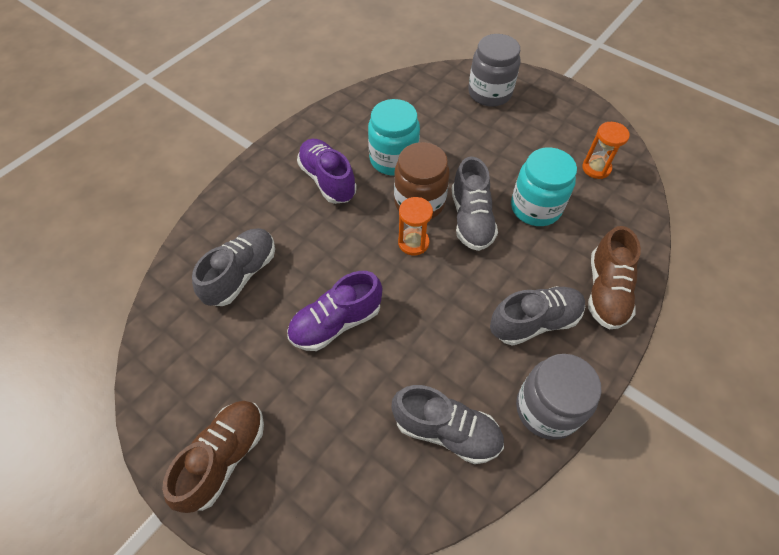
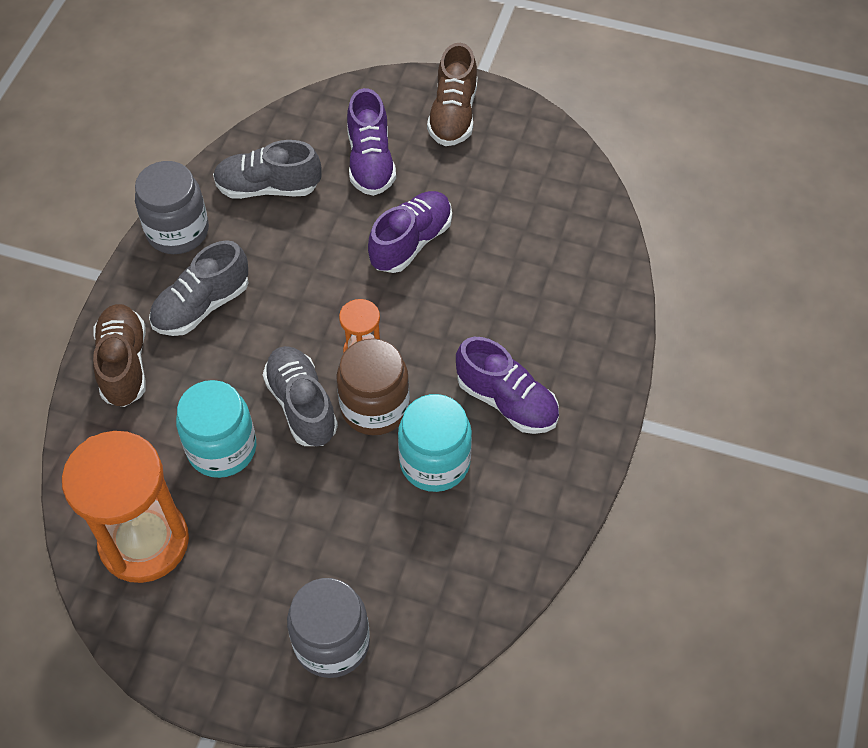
camera: 160 degrees right, 0 degrees up
(241, 274) = (538, 257): grey shoe -> none
(334, 426) = (370, 161): none -> purple shoe
(596, 168) = (144, 542): orange hourglass -> orange hourglass, size x2.11

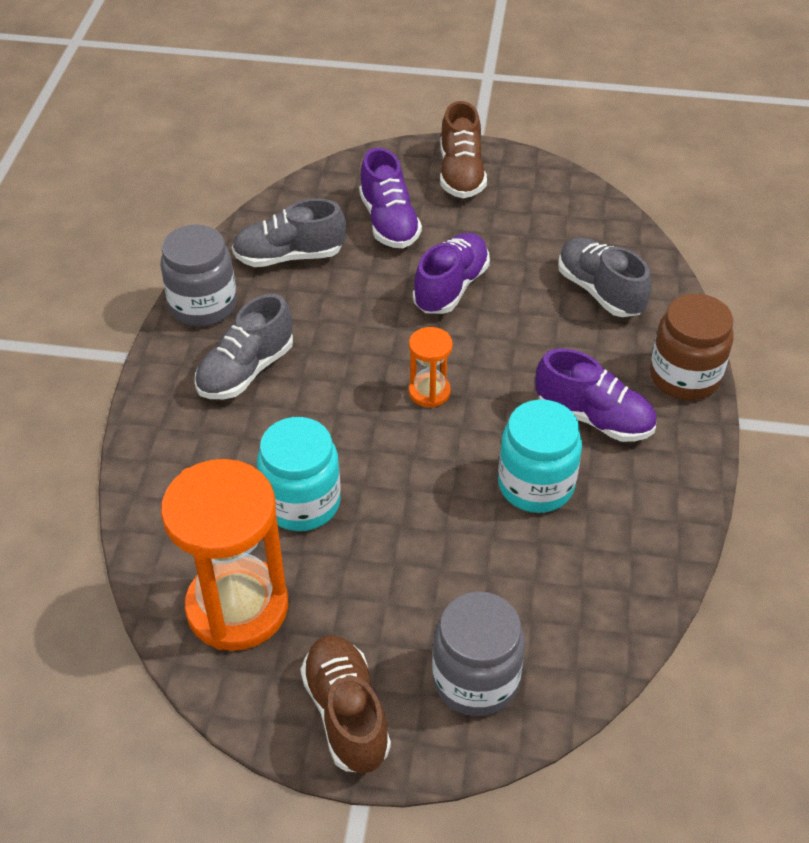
camera: 10 degrees left, 10 degrees down
(124, 364) = (174, 436): brown shoe -> brown shoe (346, 714)
(302, 405) = (378, 450): grey shoe -> grey shoe (600, 291)
(375, 407) = (457, 442): brown jar -> brown jar (684, 377)

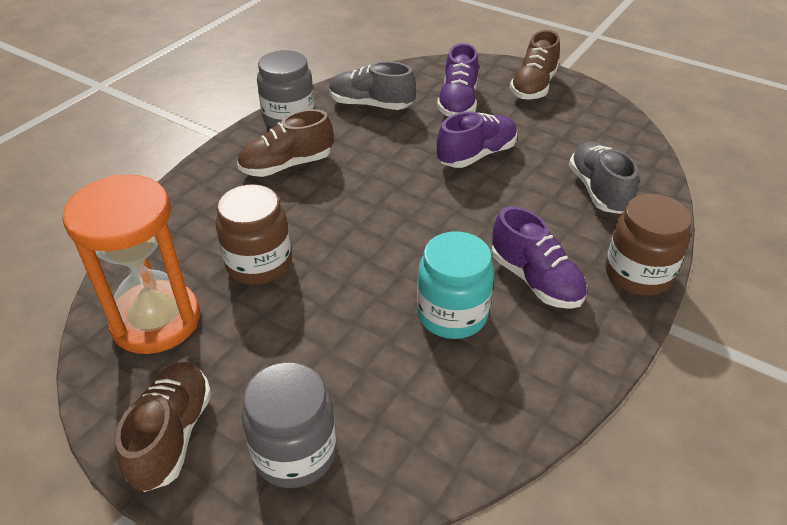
camera: 25 degrees right, 5 degrees down
(246, 371) = (286, 165): grey shoe -> brown shoe
(302, 502) = (259, 264): turquoise jar -> brown jar
(429, 392) = (411, 219): orange hourglass -> none

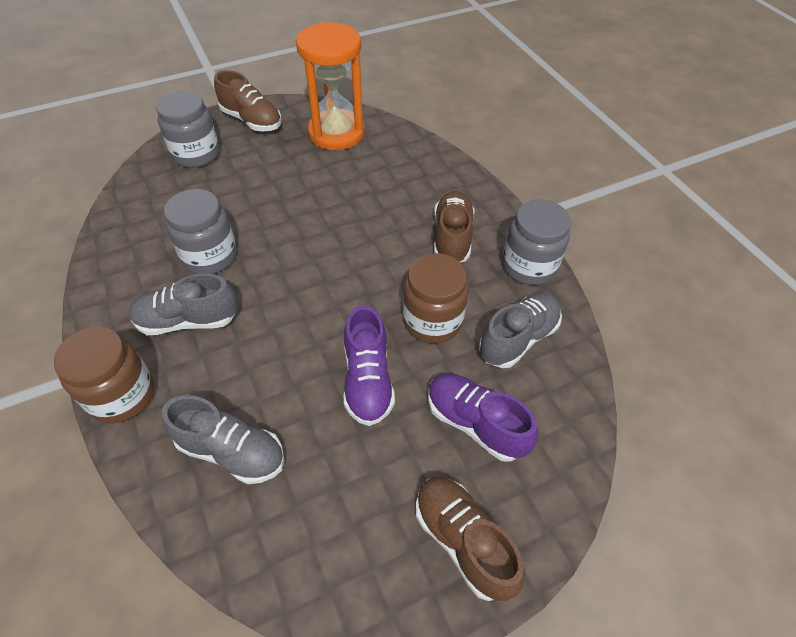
camera: 120 degrees right, 10 degrees up
(259, 264) = (346, 185): brown jar -> brown jar (432, 320)
(452, 314) = (210, 256): turquoise jar -> grey jar
(535, 280) = (188, 320): purple shoe -> grey shoe

